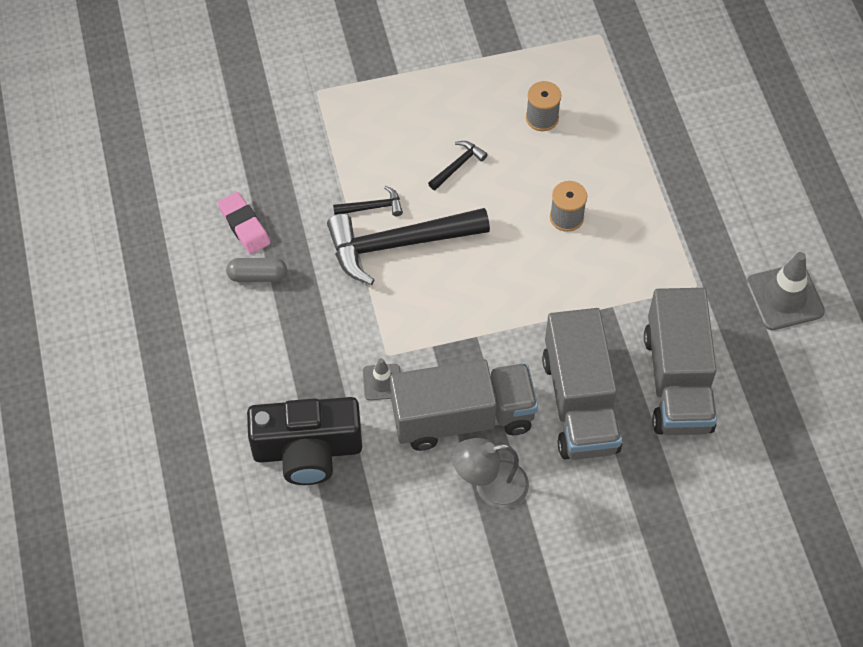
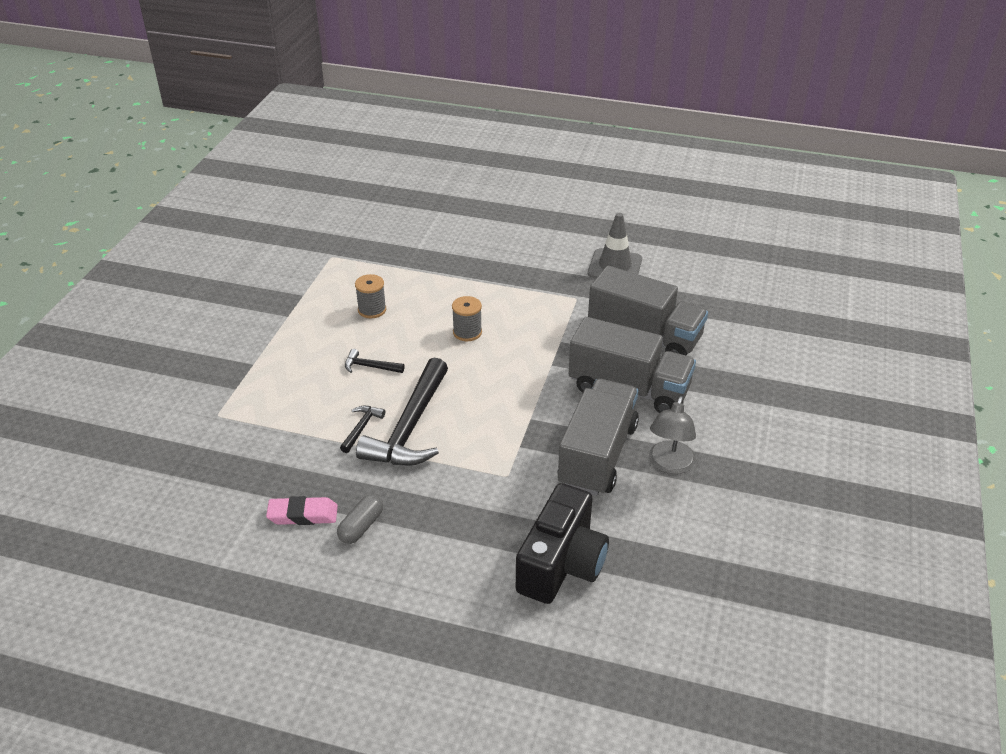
camera: 60 degrees left, 20 degrees down
(382, 382) = (530, 489): grey traffic cone -> none
(458, 165) = (370, 367): black hammer -> black hammer turned 60 degrees counterclockwise

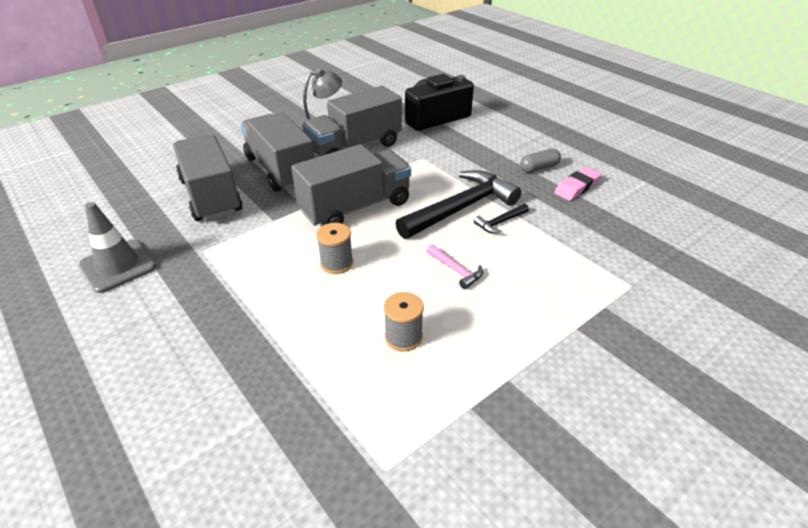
camera: 145 degrees left, 0 degrees up
(303, 515) = (577, 187): pink eraser -> pink eraser turned 75 degrees counterclockwise
(370, 367) = (456, 270): black hammer -> pink hammer
(508, 383) = (355, 207): none -> grey truck

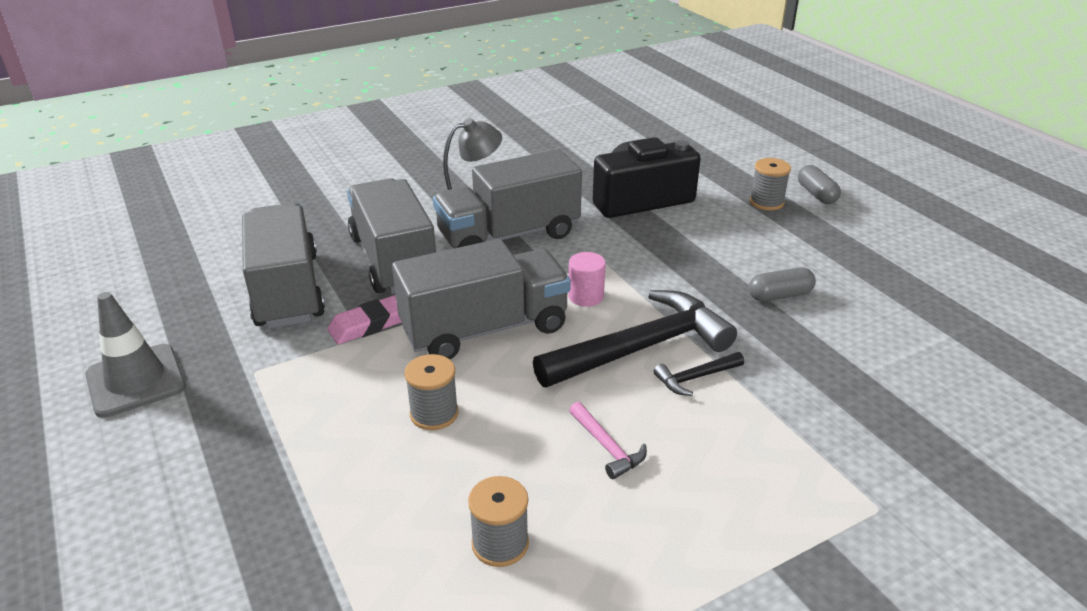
camera: 10 degrees right, 5 degrees down
(416, 180) = (585, 296): none -> pink cylinder
(516, 113) = (766, 202): none -> grey spool
(545, 105) = (816, 194): none -> grey capsule
(577, 187) = (832, 333): pink eraser -> pink eraser (370, 324)

